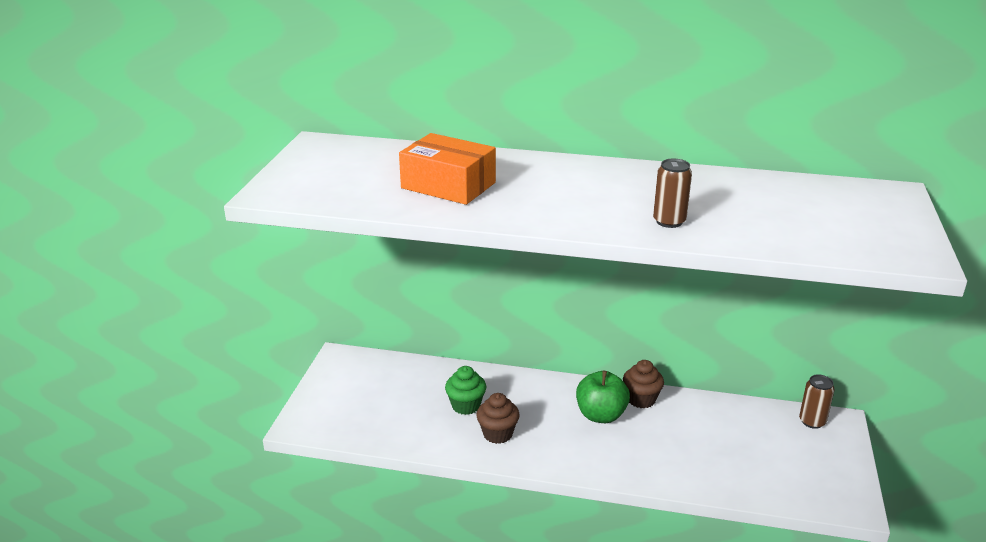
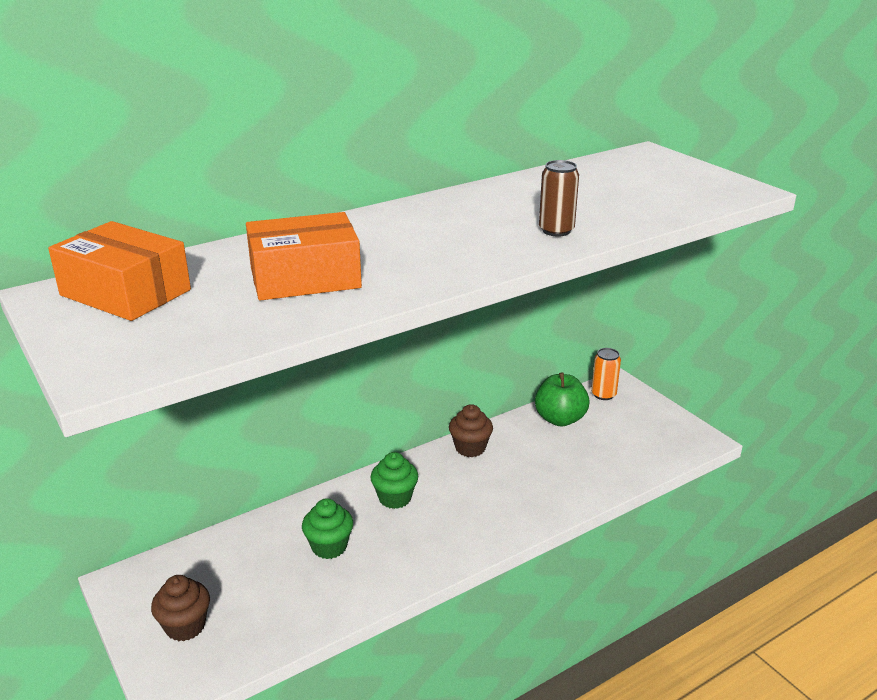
camera: 45 degrees left, 0 degrees up
(349, 156) = (125, 292): none -> orange box
(497, 434) = (394, 553): brown cupcake -> brown cupcake (185, 626)
(544, 401) = (395, 498): none -> green cupcake
(601, 415) = (457, 481): green apple -> green apple (560, 419)
(812, 421) = (603, 394): brown can -> orange can

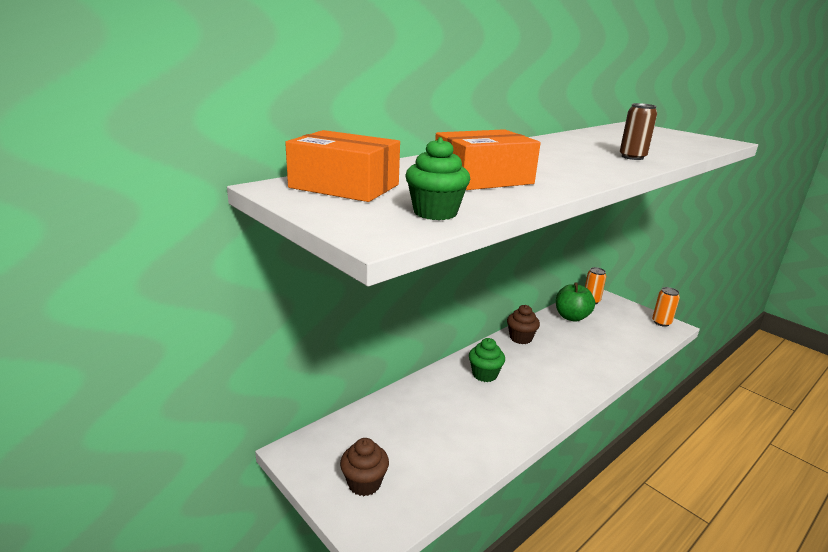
camera: 10 degrees left, 5 degrees down
(329, 547) = (452, 412): green cupcake -> green cupcake (435, 213)
(688, 433) = (661, 322): none -> orange can

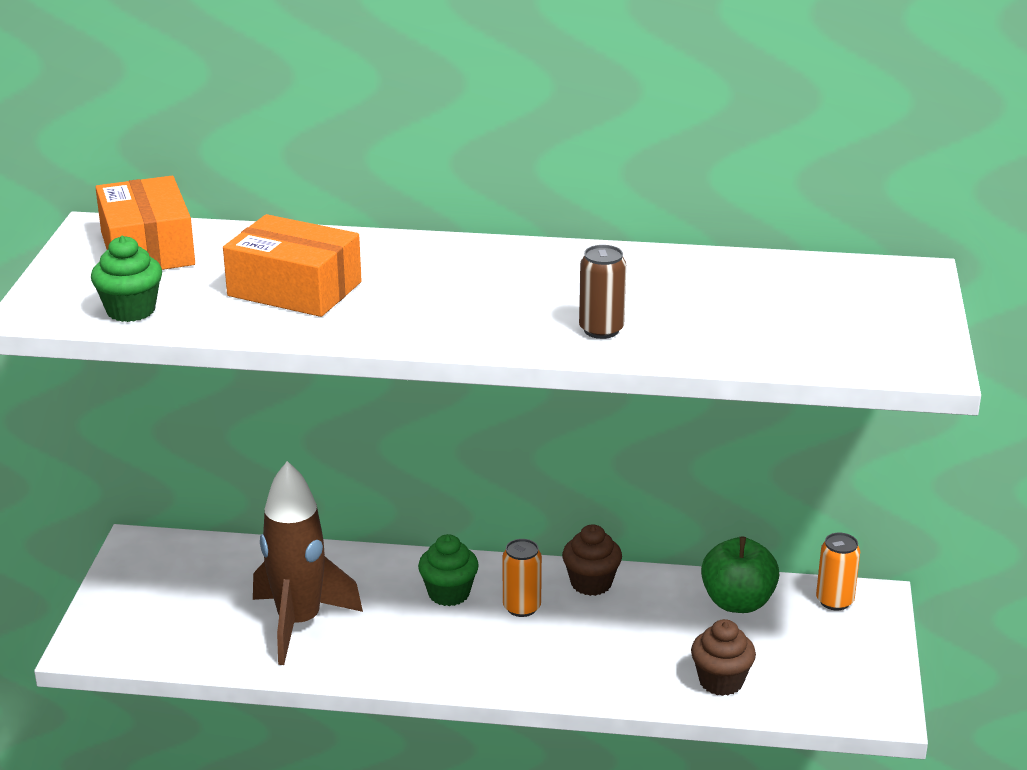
camera: 50 degrees right, 5 degrees up
(364, 483) = (146, 607): brown cupcake -> brown cupcake (721, 681)
(455, 432) = (299, 623): none -> brown rocket
(661, 322) = (875, 695): orange can -> orange can (521, 607)

